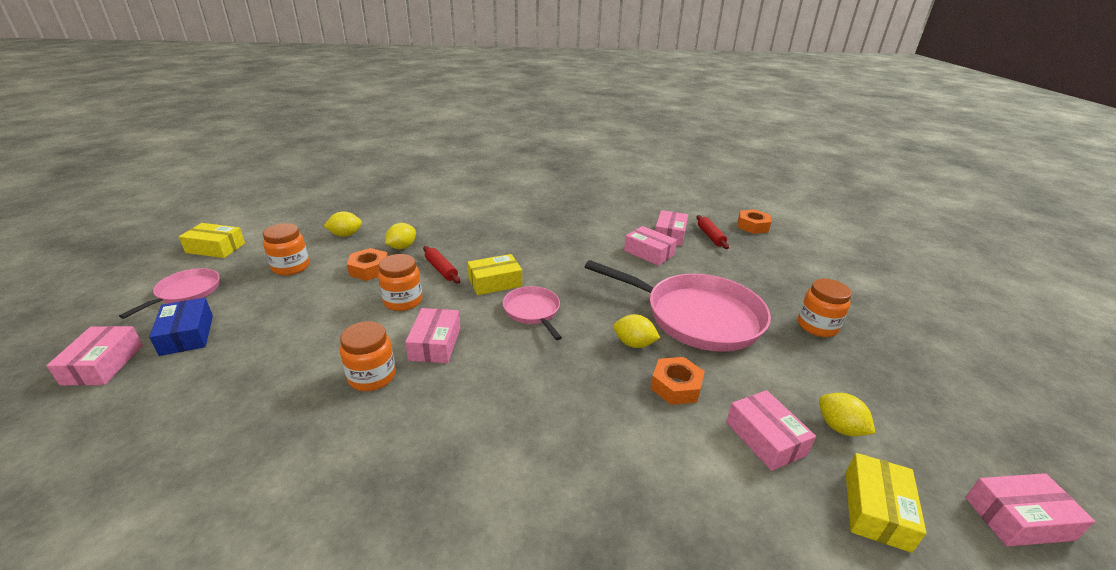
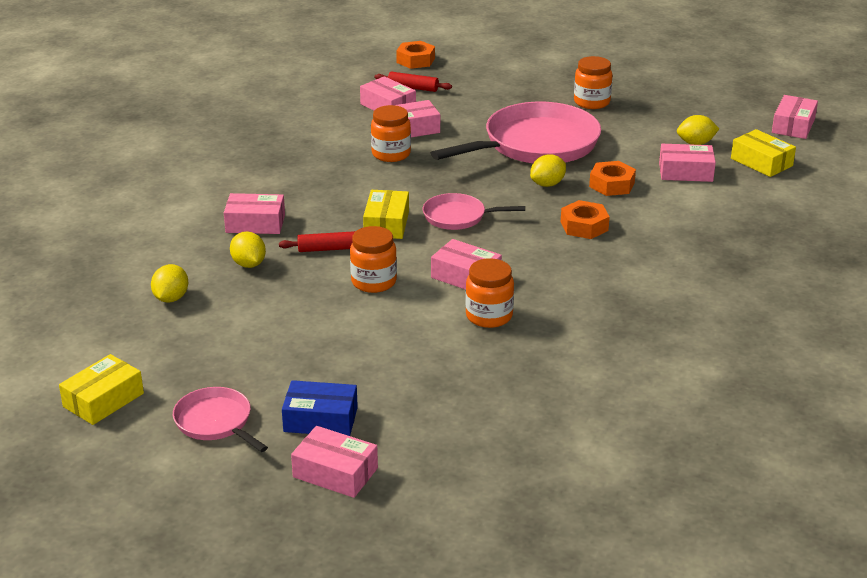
camera: 60 degrees left, 0 degrees up
(291, 267) = (223, 345): orange jar -> orange jar (391, 154)
(369, 269) = (283, 293): orange nut -> orange nut (584, 226)
(457, 235) = (255, 223): none -> pink box

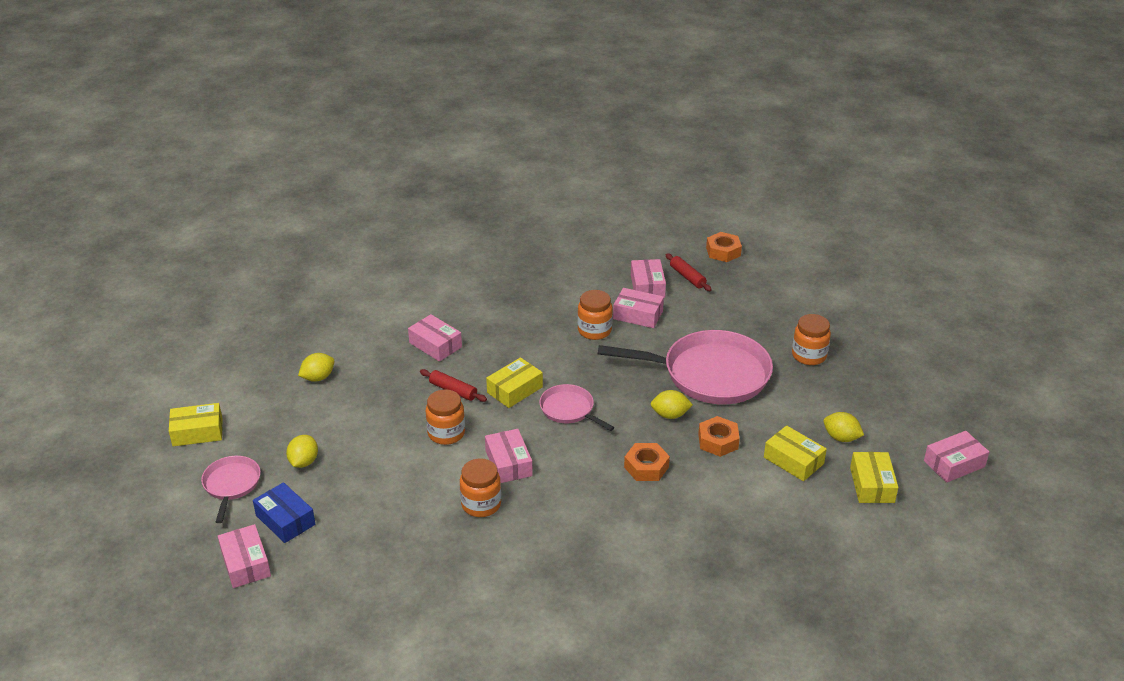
camera: 40 degrees right, 5 degrees up
(249, 264) = (391, 376): yellow lemon -> yellow lemon (304, 462)
(685, 172) = (793, 460): pink box -> yellow box

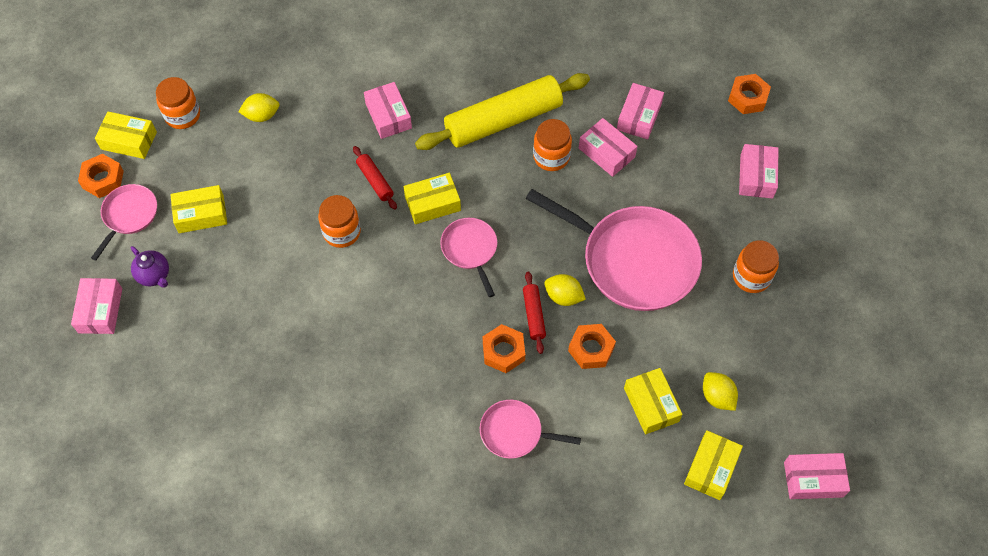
camera: 25 degrees right, 25 degrees up
(188, 467) = (103, 179): none -> orange nut
(285, 520) = (154, 275): blue box -> purple teapot
(304, 462) = (201, 214): yellow lemon -> yellow box
(481, 504) = (329, 331): orange jar -> orange jar (182, 115)
(508, 463) = (379, 292): pink box -> pink box (756, 176)
(537, 319) = (503, 120): none -> yellow rolling pin
(687, 277) = (688, 120): red rolling pin -> red rolling pin (533, 315)
(695, 518) = (514, 432): none -> pink pan

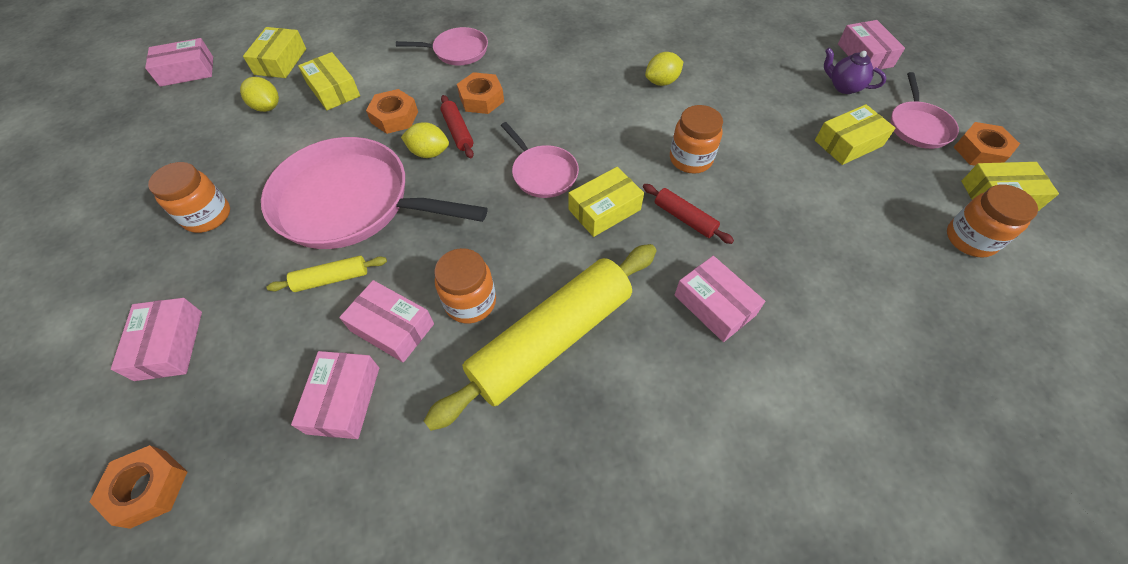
camera: 165 degrees right, 5 degrees down
(262, 115) = (876, 263): yellow lemon -> yellow lemon (662, 82)
(648, 197) = (331, 279): none -> yellow rolling pin

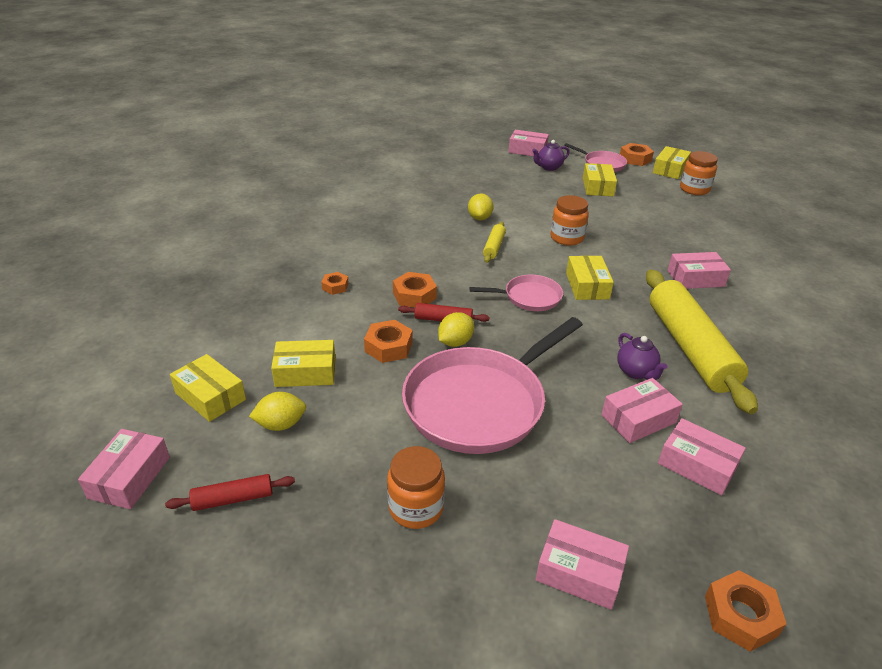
camera: 60 degrees left, 20 degrees down
(331, 279) = (565, 439): yellow rolling pin -> yellow rolling pin (494, 247)
(457, 51) = (335, 286): pink pan -> orange nut
(470, 302) = (636, 372): orange jar -> purple teapot
(684, 218) = (618, 260): red rolling pin -> red rolling pin (233, 499)

